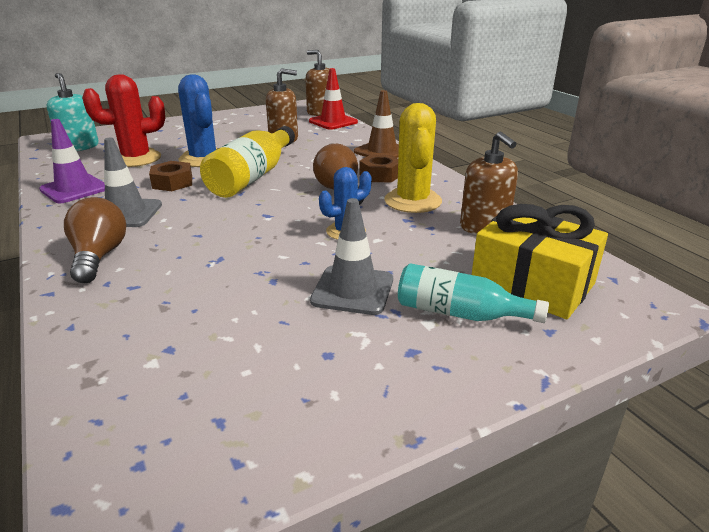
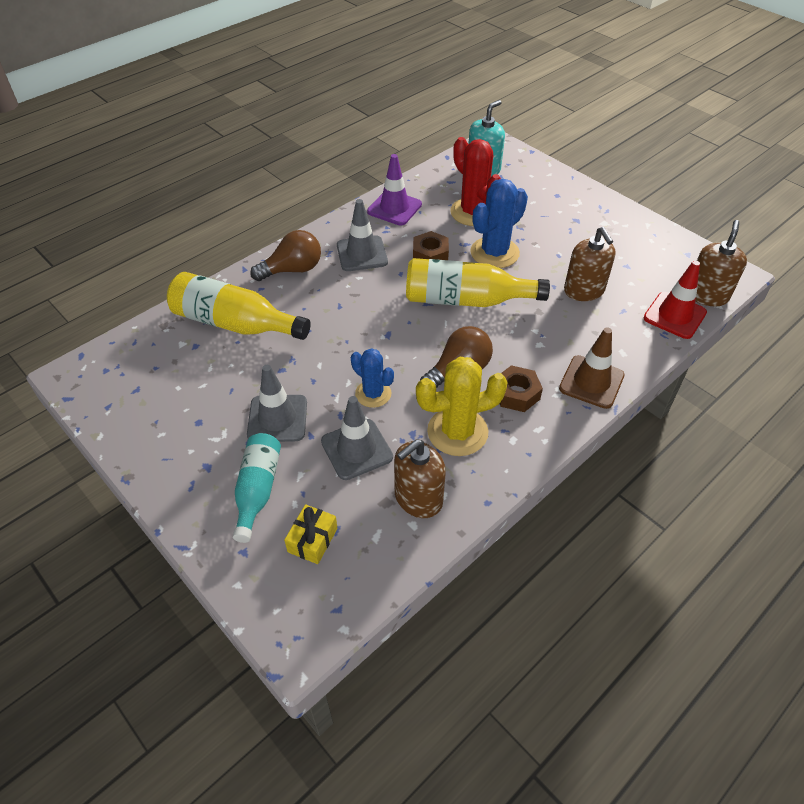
camera: 75 degrees right, 20 degrees up
(157, 309) = (235, 324): none -> yellow bottle
(417, 248) = (356, 449): none -> grey traffic cone
(532, 284) = (312, 540): yellow gift -> yellow gift, size x0.49

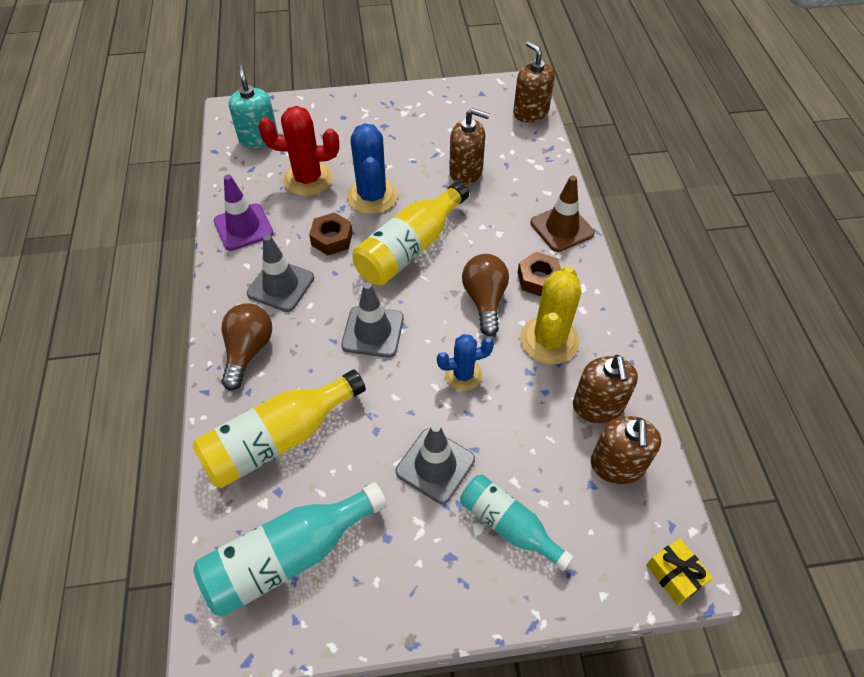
camera: 55 degrees left, 5 degrees up
(151, 378) = (289, 556): none -> turquoise bottle
(312, 540) = (592, 508): yellow gift -> yellow gift (674, 575)
(356, 449) = (516, 422): grey traffic cone -> grey traffic cone (373, 332)
(369, 539) = (617, 465): none -> brown soap dispenser
(674, 315) = (535, 141): red traffic cone -> none

